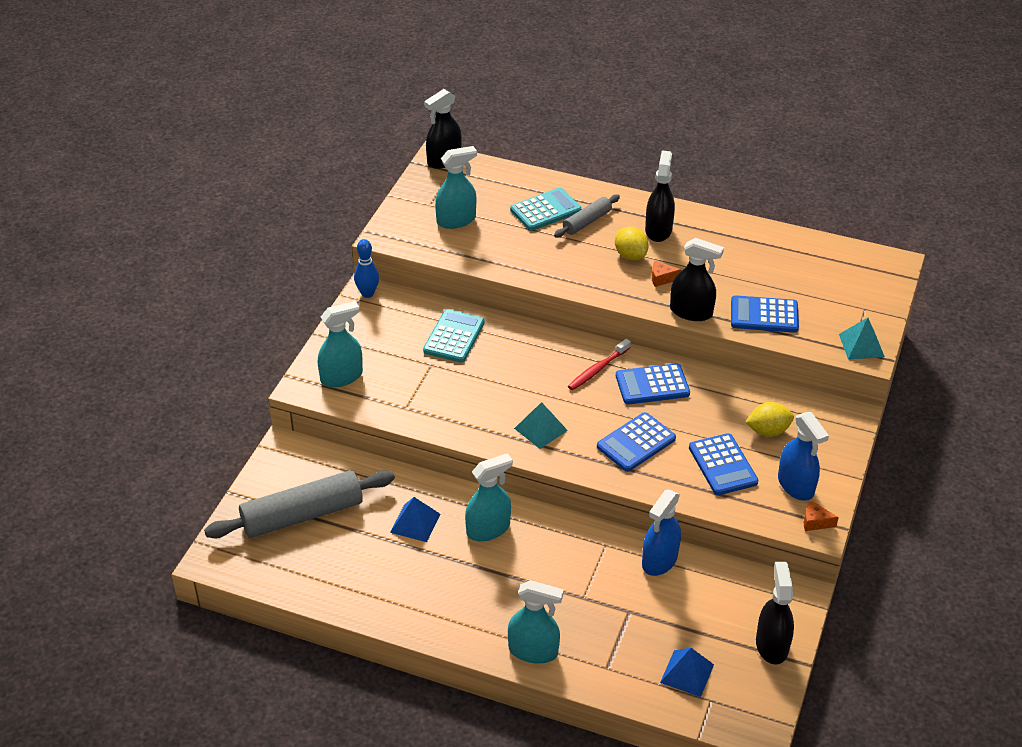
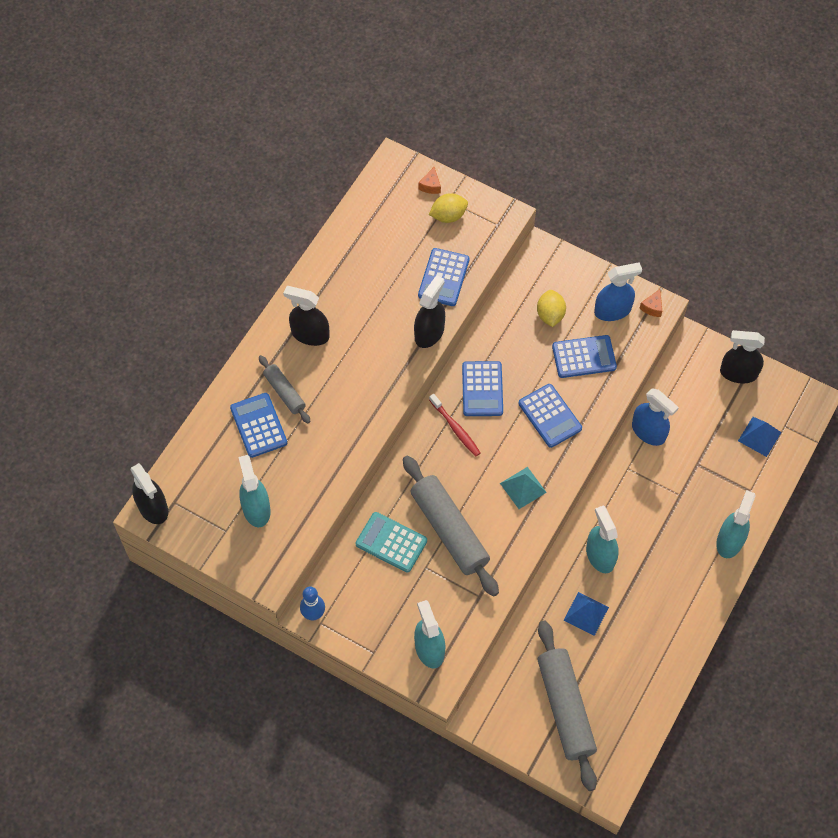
camera: 80 degrees left, 20 degrees up
(476, 377) = (449, 530): none -> grey rolling pin
(545, 210) = (258, 425): turquoise calculator -> blue calculator
(630, 255) = (342, 365): yellow lemon -> yellow lemon (448, 216)
(662, 278) = (380, 346): orange cheese -> orange cheese (430, 185)
(861, 345) = (493, 216): turquoise pyramid -> none

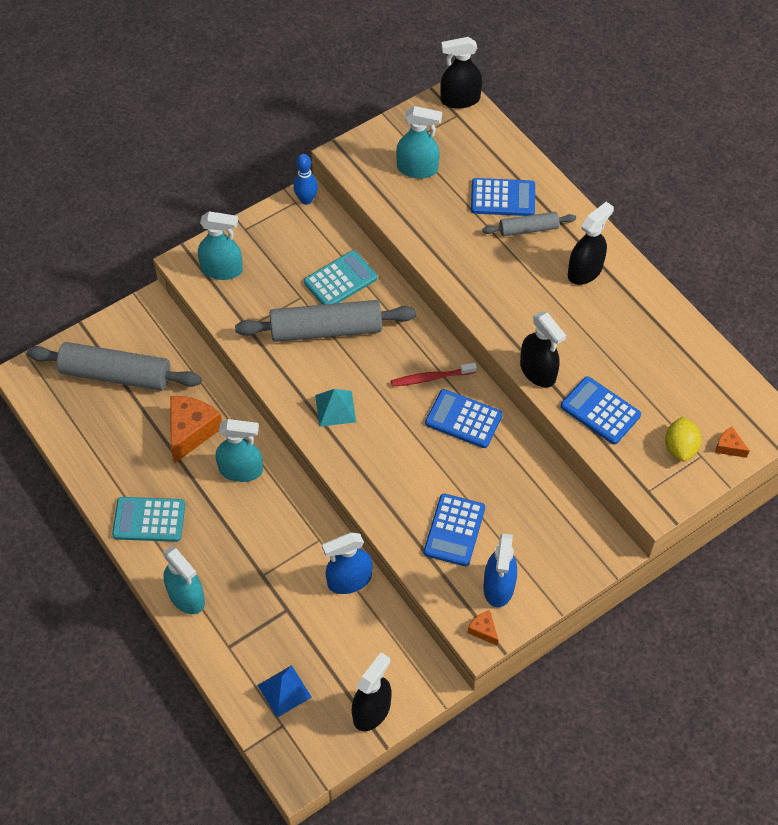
camera: 115 degrees right, 5 degrees down
(550, 315) = (522, 521): yellow lemon -> none
(550, 416) = (401, 466): blue calculator -> none
(586, 613) = (191, 431): blue pyramid -> orange cheese
(683, 604) = (149, 520): none -> turquoise calculator

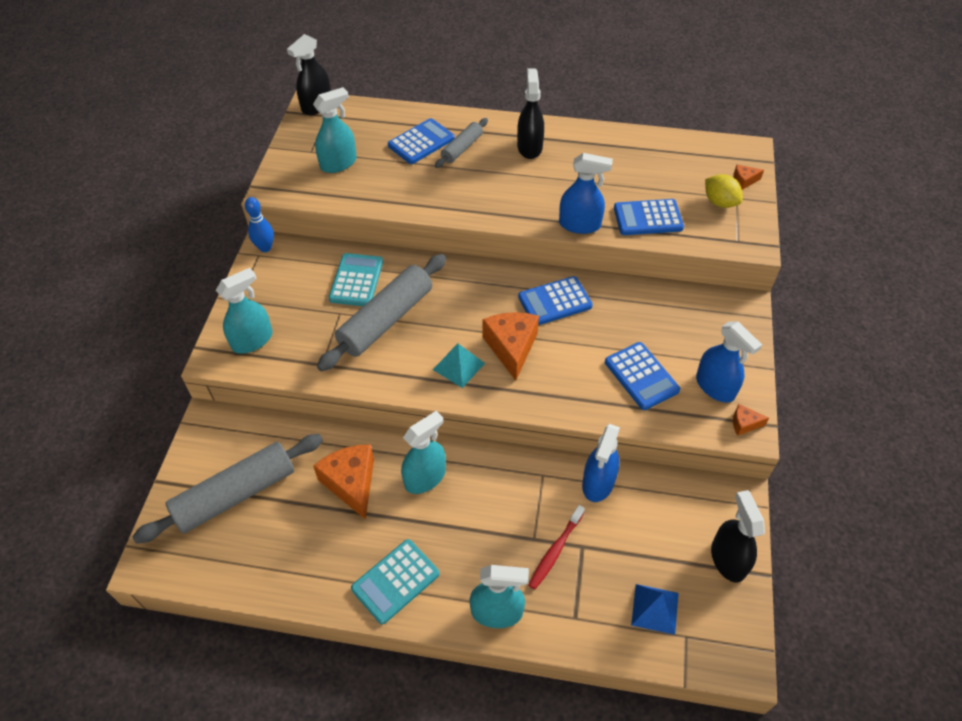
camera: 45 degrees left, 5 degrees down
(388, 427) = (511, 348): none -> orange cheese
(431, 378) = (500, 293): red toothbrush -> red toothbrush (555, 550)
(538, 371) = (580, 225): black spray bottle -> blue spray bottle

